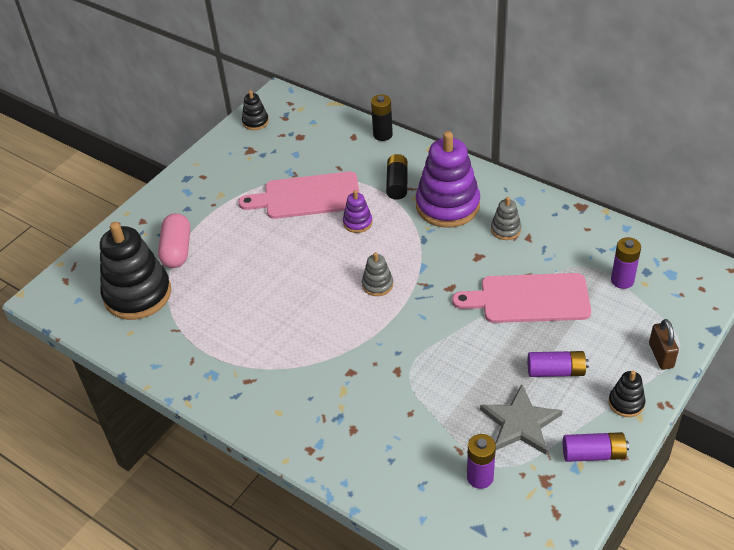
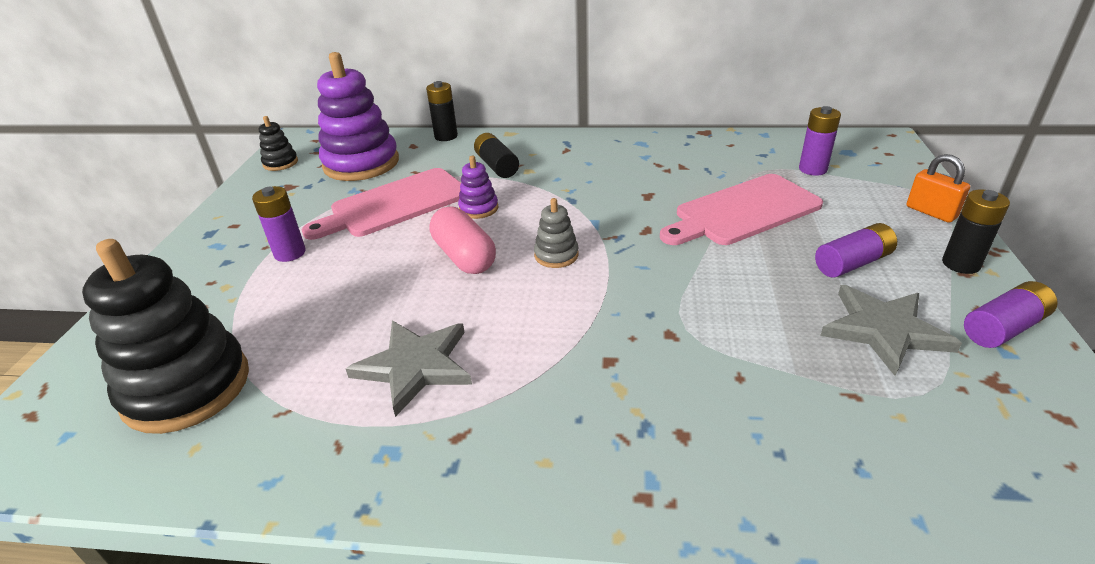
camera: 30 degrees left, 10 degrees down
(177, 250) = (233, 310): pink capsule -> pink capsule (464, 257)
(250, 330) = (415, 366): none -> grey star
(447, 205) = (570, 167): purple stacking toy -> purple stacking toy (361, 163)
(480, 477) = (920, 418): purple battery -> purple battery (290, 253)
(505, 229) = (652, 167): grey stacking toy -> none
(626, 403) = (960, 264): black stacking toy -> black battery
(661, 355) = (931, 212): brown padlock -> orange padlock

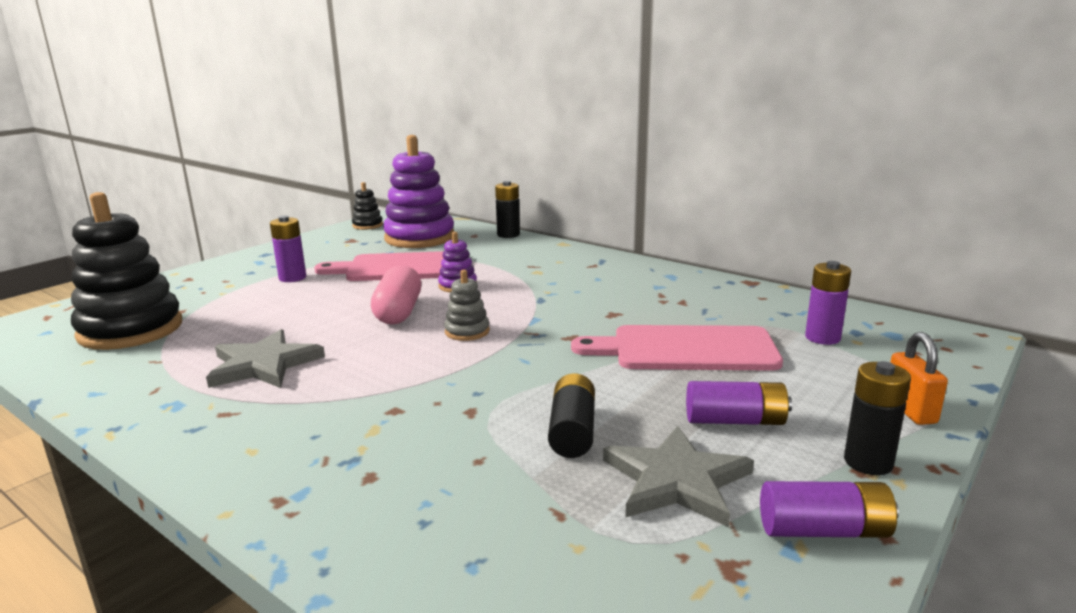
camera: 30 degrees right, 15 degrees down
(496, 166) = (516, 262): black battery -> black battery (572, 431)

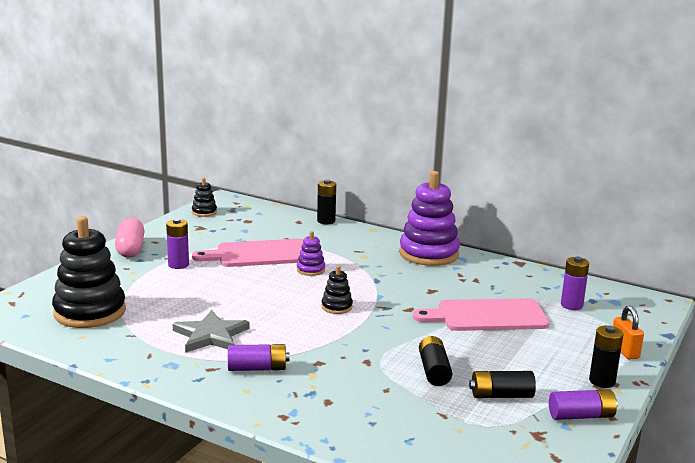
camera: 10 degrees left, 0 degrees up
(398, 312) = (279, 293): pink capsule -> pink capsule (130, 249)
(419, 238) = (256, 225): purple stacking toy -> purple stacking toy (429, 254)
(467, 331) = (337, 307): grey stacking toy -> black stacking toy
(676, 480) = (501, 395): grey star -> black battery
(735, 420) = (526, 361): purple battery -> purple battery (257, 368)

